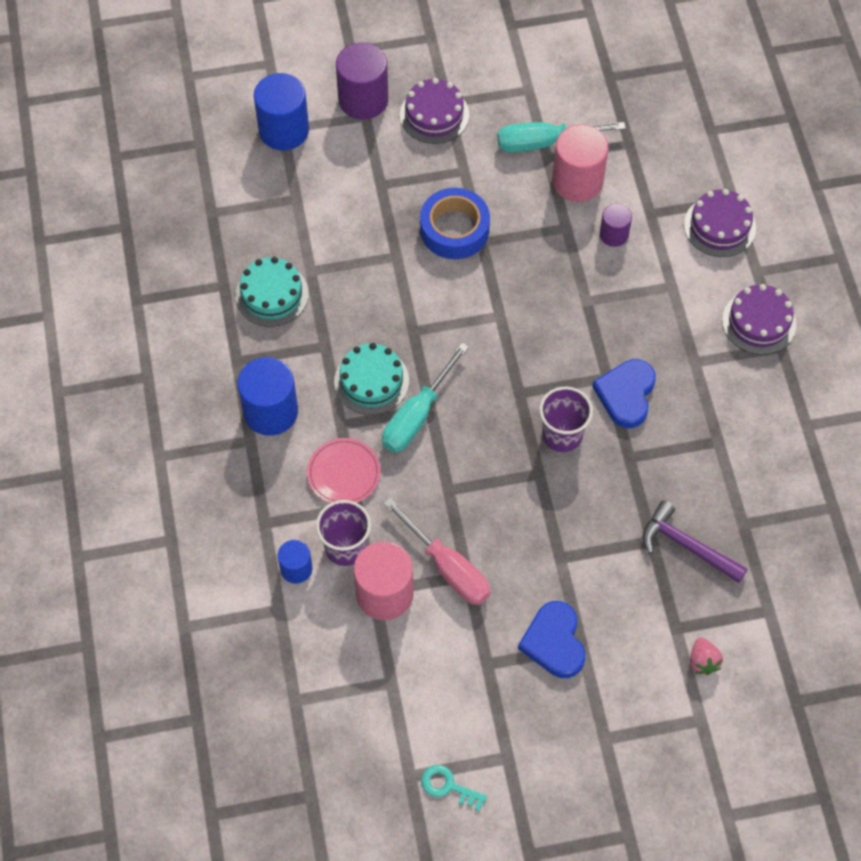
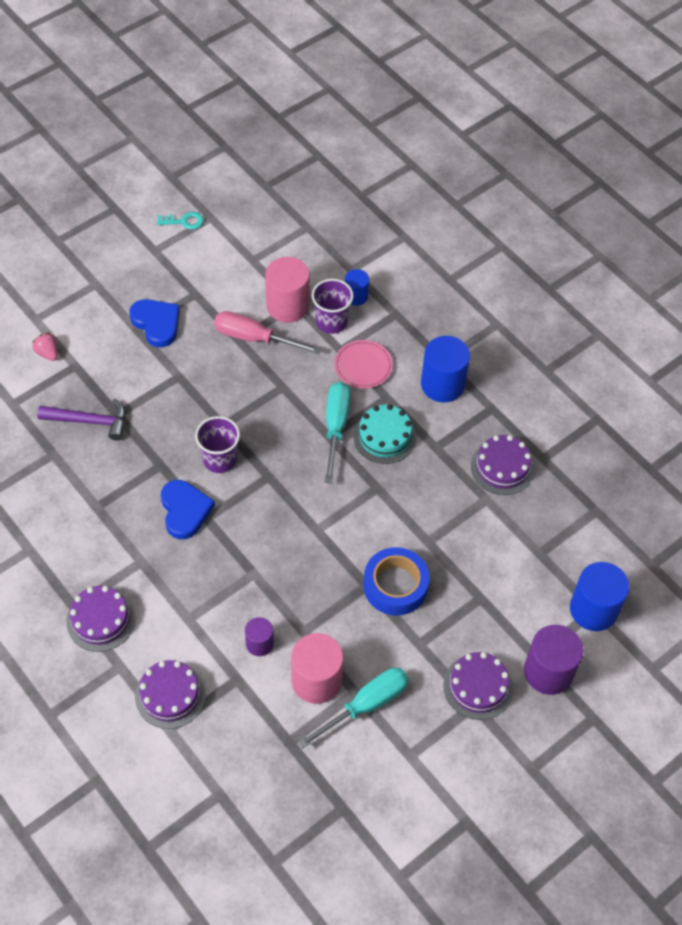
camera: 150 degrees right, 5 degrees down
(272, 294) = (502, 467): turquoise cake -> purple cake

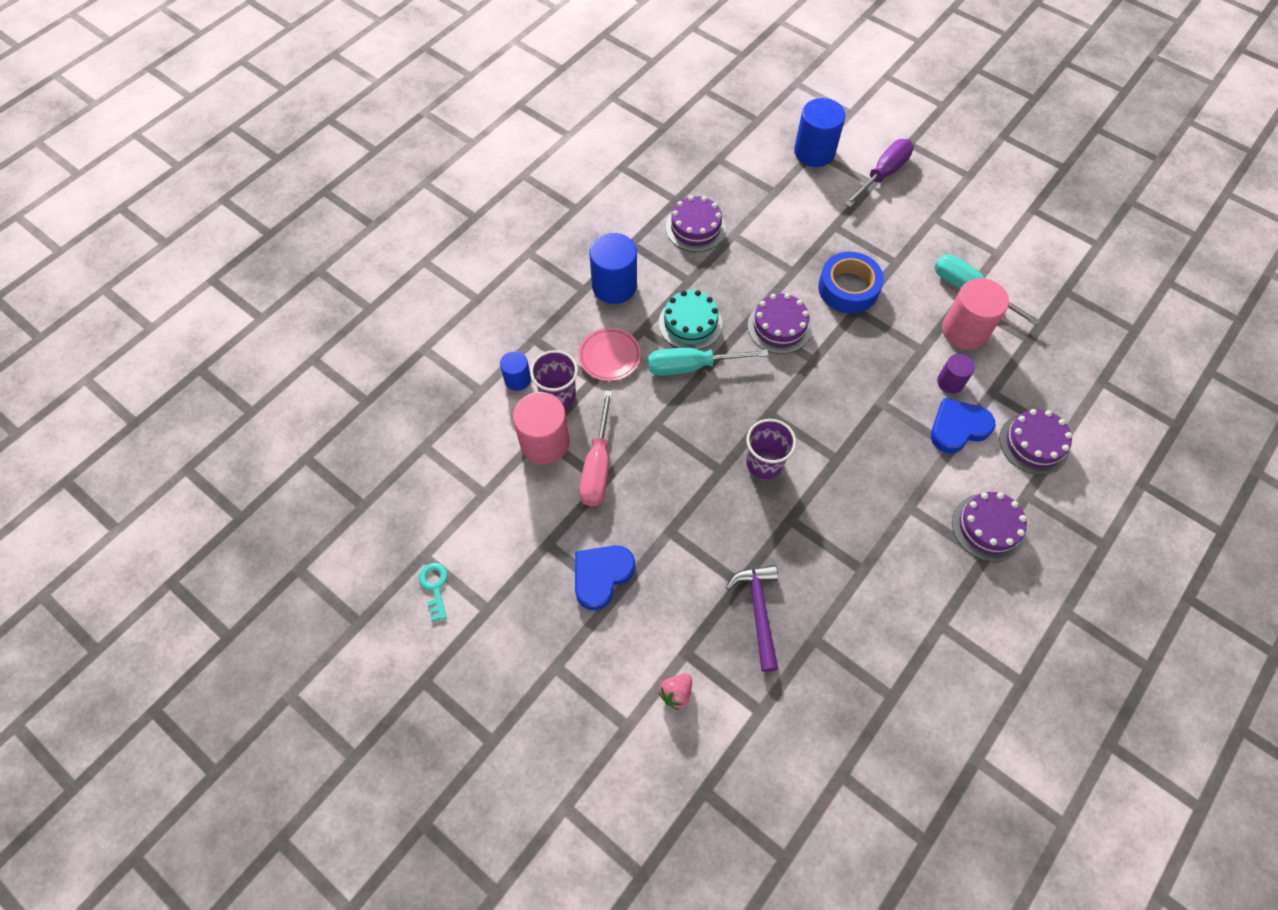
camera: 100 degrees left, 5 degrees up
(185, 511) = (836, 481): blue heart -> blue heart (958, 428)
(478, 686) = (917, 217): purple cake -> purple cake (779, 326)
(548, 672) = (883, 174): purple cylinder -> purple screwdriver

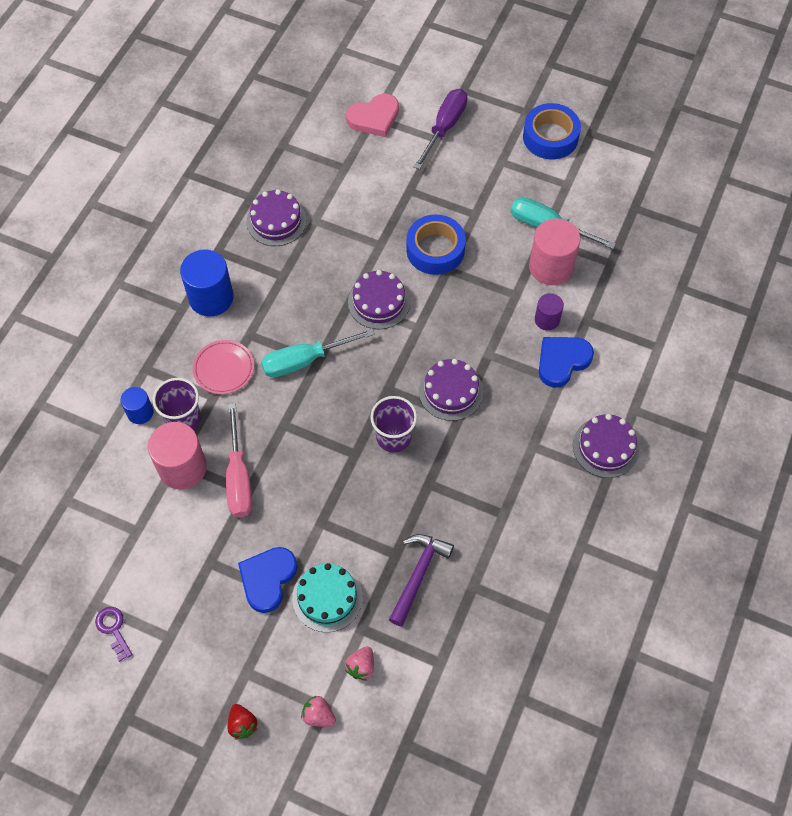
camera: 15 degrees left, 0 degrees up
(435, 587) = (113, 629): turquoise key -> purple key
(538, 721) = (242, 724): none -> red strawberry
(619, 733) = (318, 715): none -> pink strawberry
(690, 323) = (293, 318): turquoise cake -> turquoise cake (327, 597)
(758, 611) = (418, 575): purple hammer -> purple hammer turned 45 degrees clockwise
(814, 152) = (374, 118): blue cylinder -> pink heart
(989, 205) = (550, 137): none -> blue tape
(1034, 443) = (632, 360): purple cake -> purple cake (451, 391)

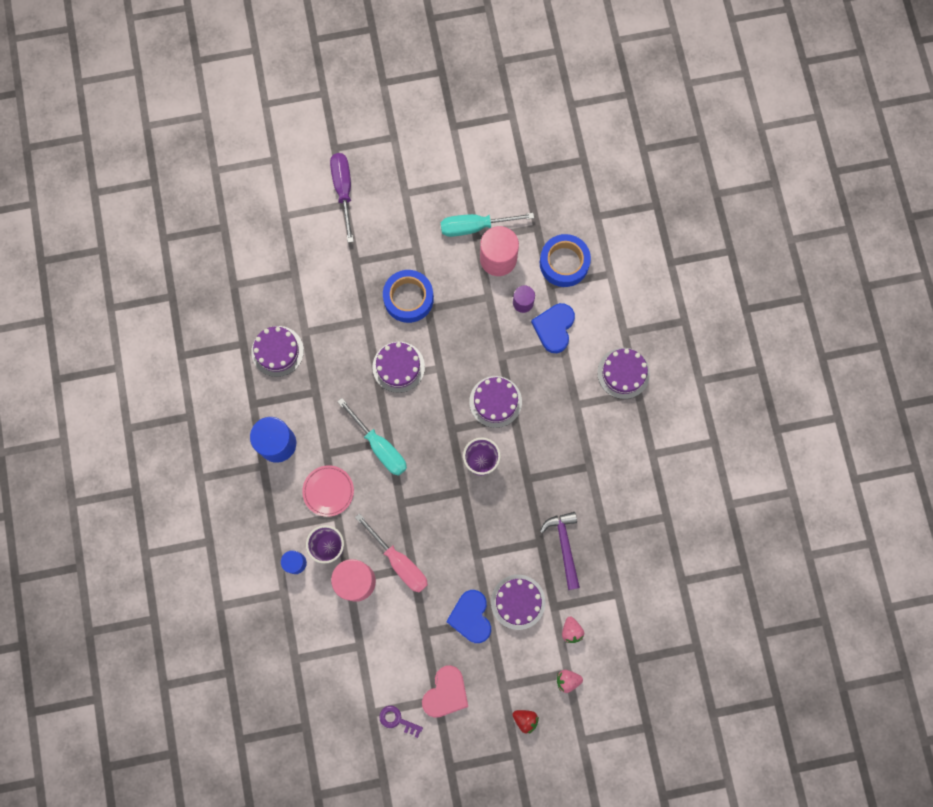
camera: 35 degrees left, 15 degrees up
(305, 360) = (380, 446): turquoise screwdriver -> turquoise screwdriver turned 75 degrees counterclockwise
(327, 597) = (518, 602): turquoise cake -> purple cake
(374, 118) = (285, 216): pink heart -> pink heart (446, 693)
(550, 137) = (426, 149): blue tape -> blue tape (564, 263)

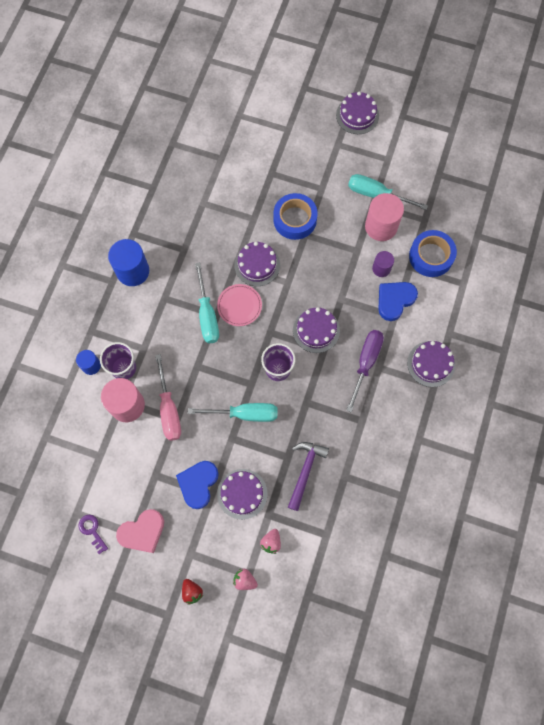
camera: 30 degrees right, 5 degrees down
(277, 351) = (174, 206): purple cake -> purple cake (357, 115)
(328, 491) = (148, 326): pink plate -> pink plate (239, 306)
(343, 190) = (293, 119): purple screwdriver -> purple screwdriver (365, 363)
(475, 524) = (244, 414): none -> turquoise screwdriver

